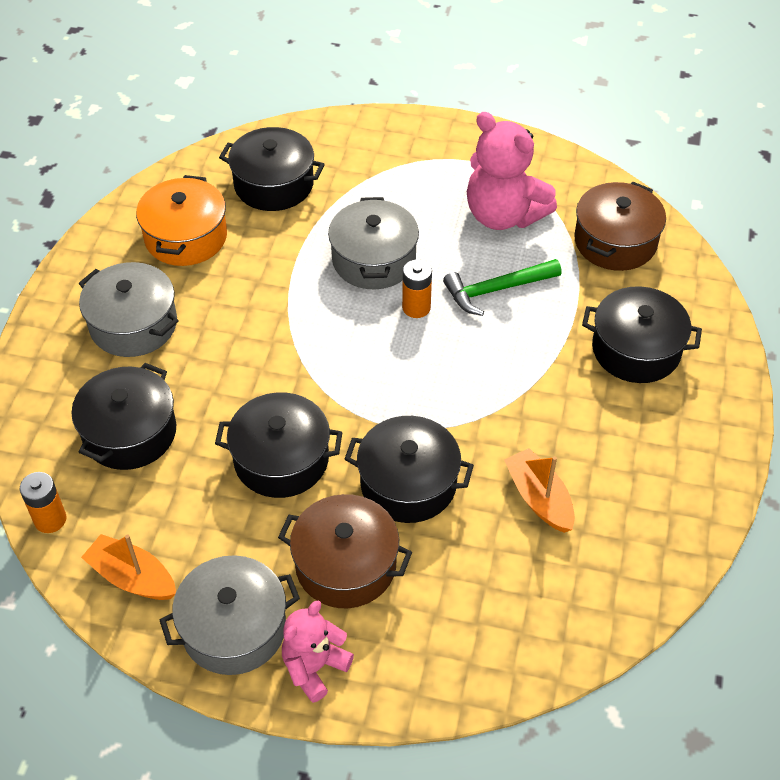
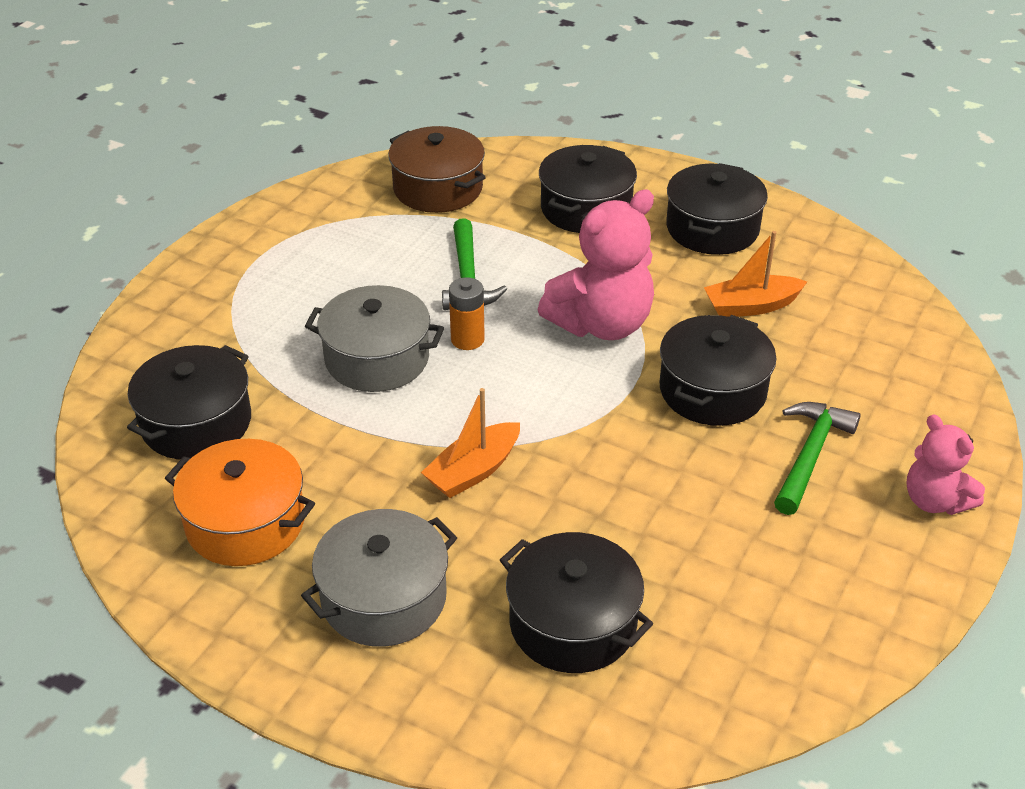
camera: 75 degrees left, 10 degrees down
(50, 519) = (696, 724): orange battery -> none
(132, 577) = (800, 645): orange boat -> orange boat (473, 471)
(234, 628) = (881, 559): grey pot -> none
(281, 459) = (654, 485): black pot -> black pot (712, 228)
(346, 565) = (809, 456): brown pot -> green hammer
(503, 215) = (359, 251): pink teddy bear -> pink teddy bear (601, 324)

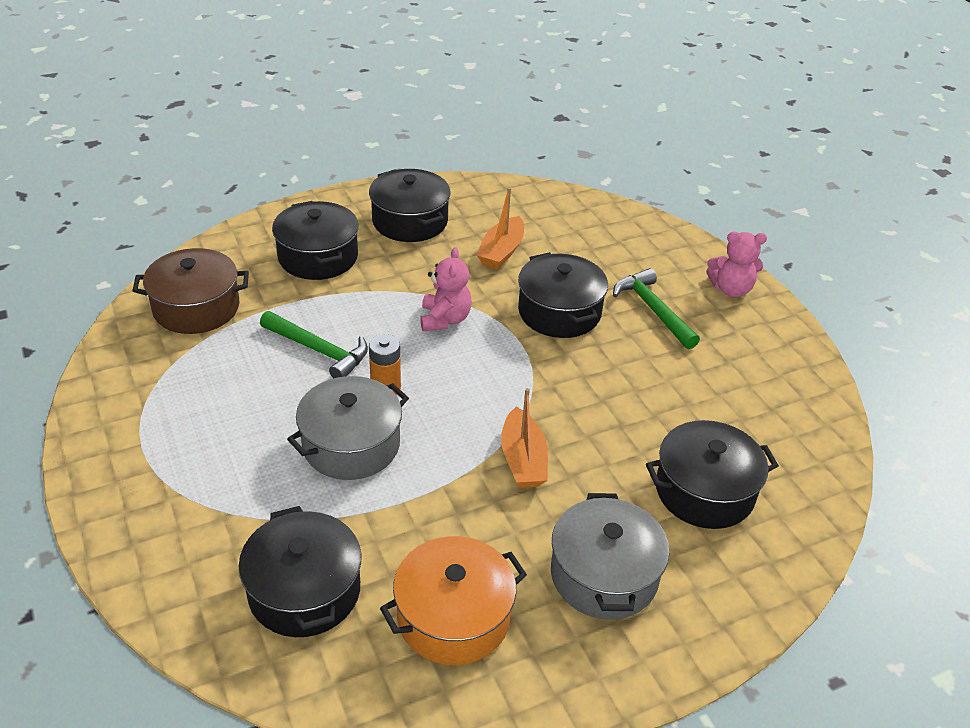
camera: 55 degrees left, 0 degrees up
(601, 324) = (445, 319): pink teddy bear -> pink teddy bear, size x0.60

